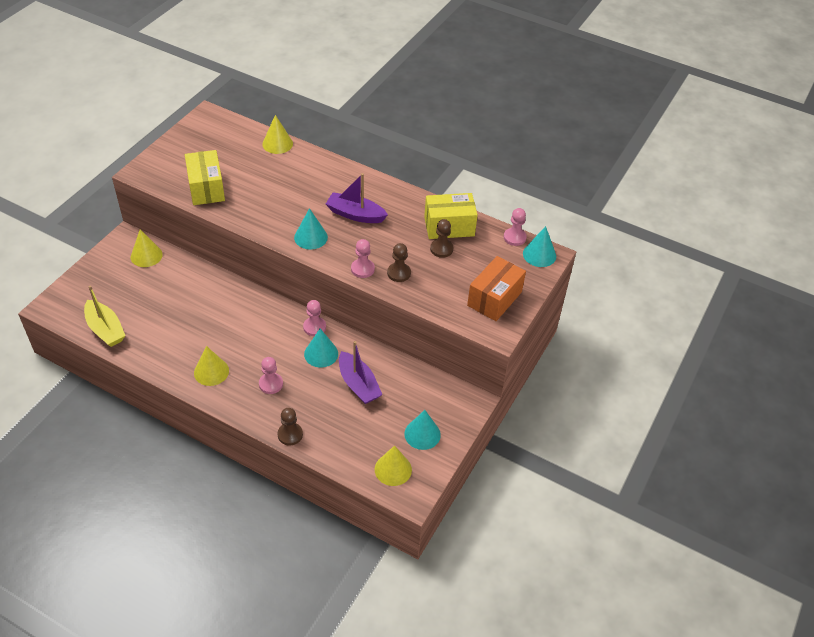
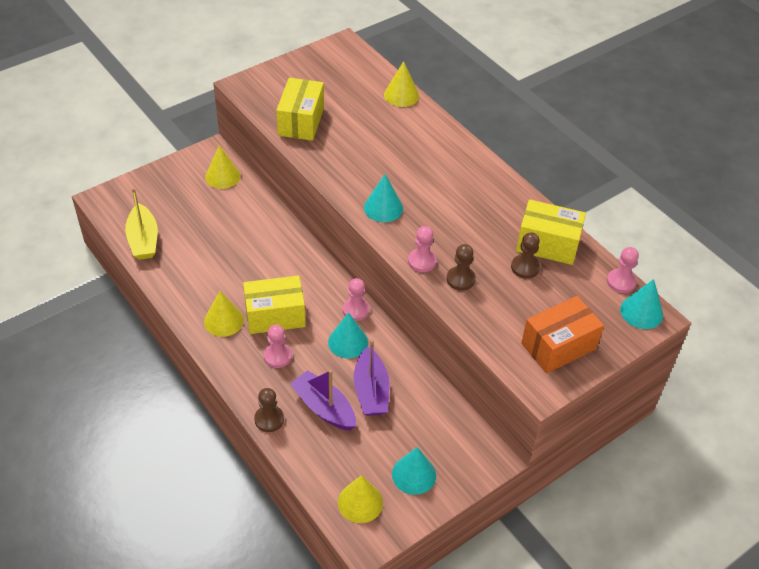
camera: 25 degrees right, 0 degrees up
(252, 353) = (275, 315): none -> yellow box
(355, 214) = (446, 198): purple boat -> purple boat (324, 408)

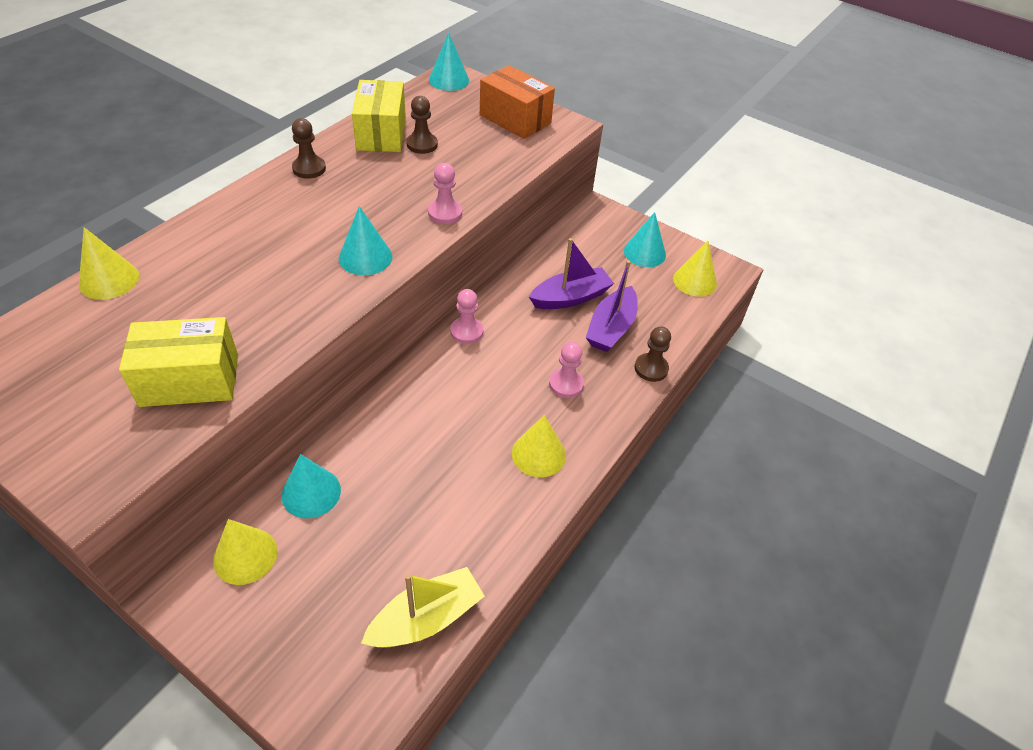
camera: 110 degrees left, 0 degrees up
(275, 315) = (507, 403): yellow box -> none
(348, 342) = (516, 328): turquoise cone -> turquoise cone (311, 492)
(460, 279) = (459, 183): brown pawn -> brown pawn (309, 168)
(621, 282) = (416, 91): pink pawn -> none

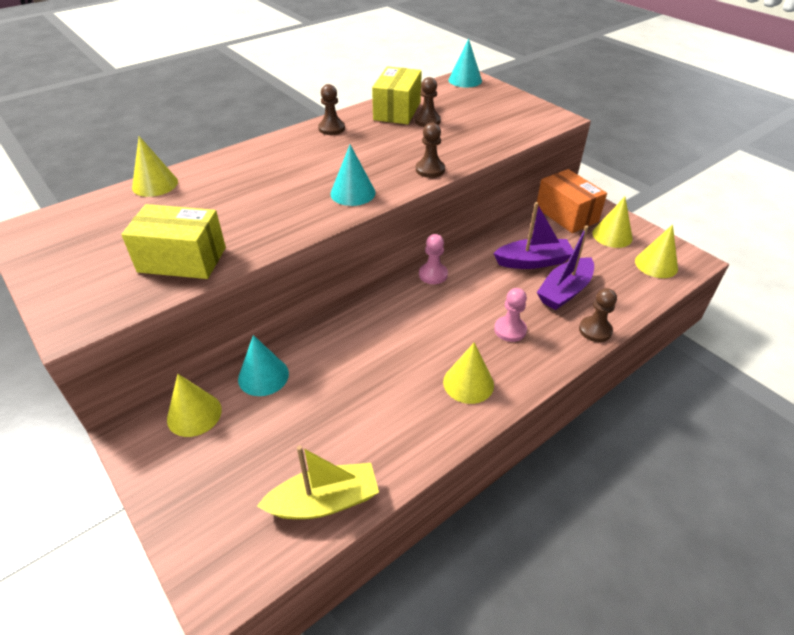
camera: 20 degrees right, 5 degrees down
(445, 213) = (430, 170): pink pawn -> brown pawn
(515, 119) = (512, 110): orange box -> orange box (566, 214)
(644, 253) = (612, 235): turquoise cone -> yellow cone

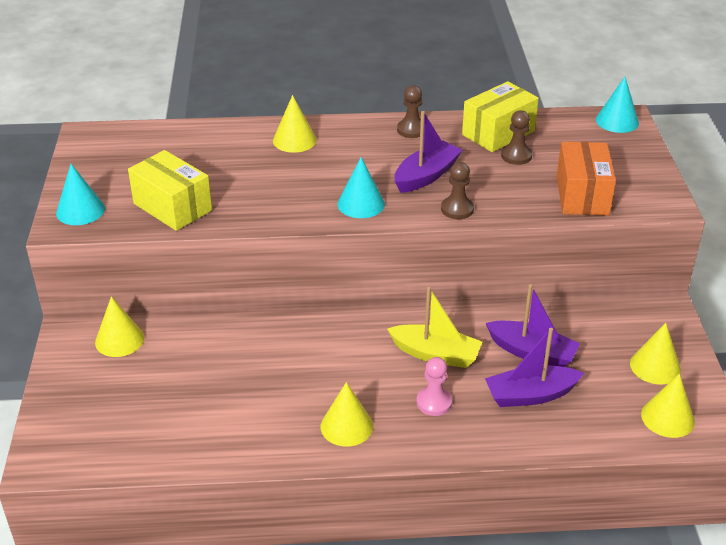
camera: 35 degrees right, 5 degrees down
(155, 184) = (210, 131): yellow cone -> yellow cone (294, 140)
(263, 376) = (191, 336): turquoise cone -> turquoise cone (80, 210)
(324, 501) = (152, 449): yellow boat -> yellow boat (435, 354)
(380, 155) = (426, 176): none -> purple boat
(433, 274) = (417, 319): pink pawn -> none
(566, 214) = (629, 322): orange box -> orange box (582, 195)
(595, 330) = (517, 444): brown pawn -> none

